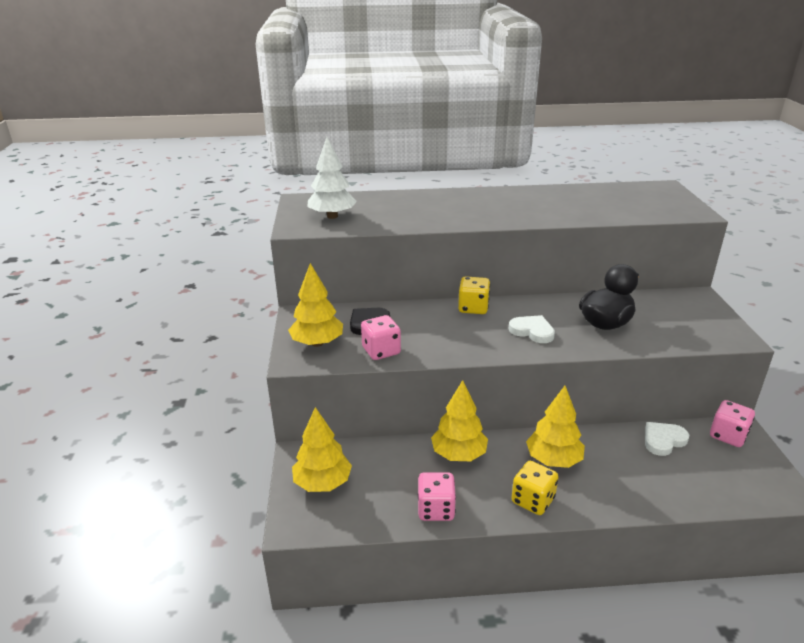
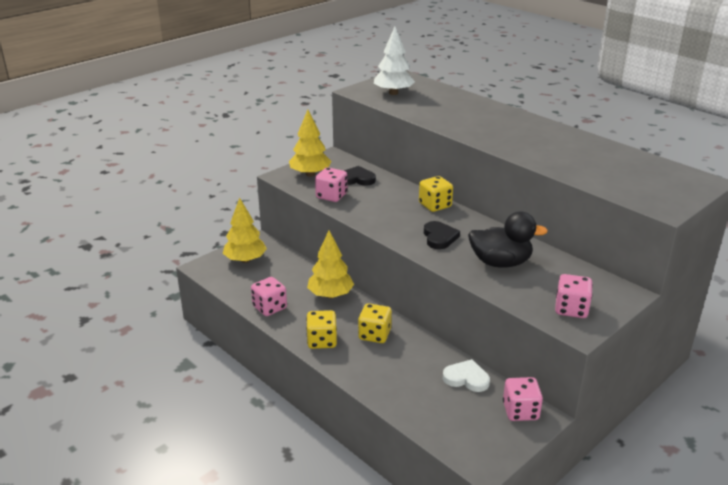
camera: 50 degrees right, 0 degrees up
(532, 331) = (439, 237): white heart -> black heart
(553, 460) = (374, 335): yellow tree -> yellow dice
(705, 327) = (571, 309): none -> pink dice

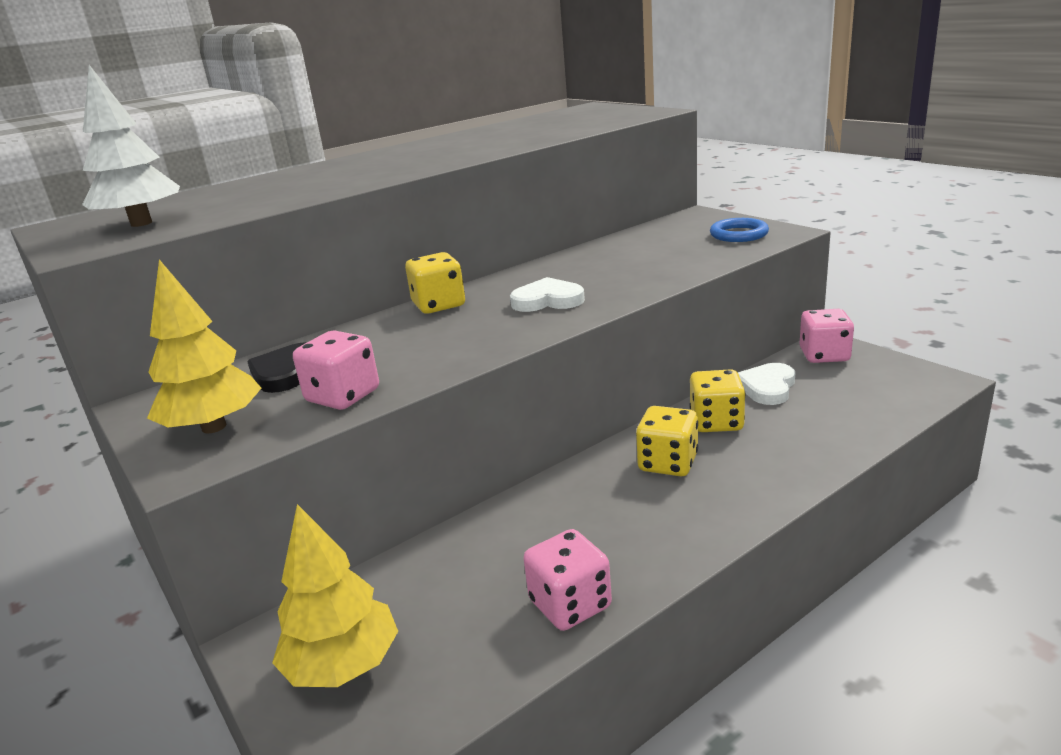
camera: 80 degrees left, 5 degrees down
(322, 341) = (691, 522): yellow dice -> yellow dice (716, 422)
(330, 295) = (536, 515): yellow tree -> none
(439, 237) = (547, 300): black heart -> white heart
(500, 263) = (628, 265): black duck -> none
(571, 309) = (738, 234): pink dice -> blue ring

